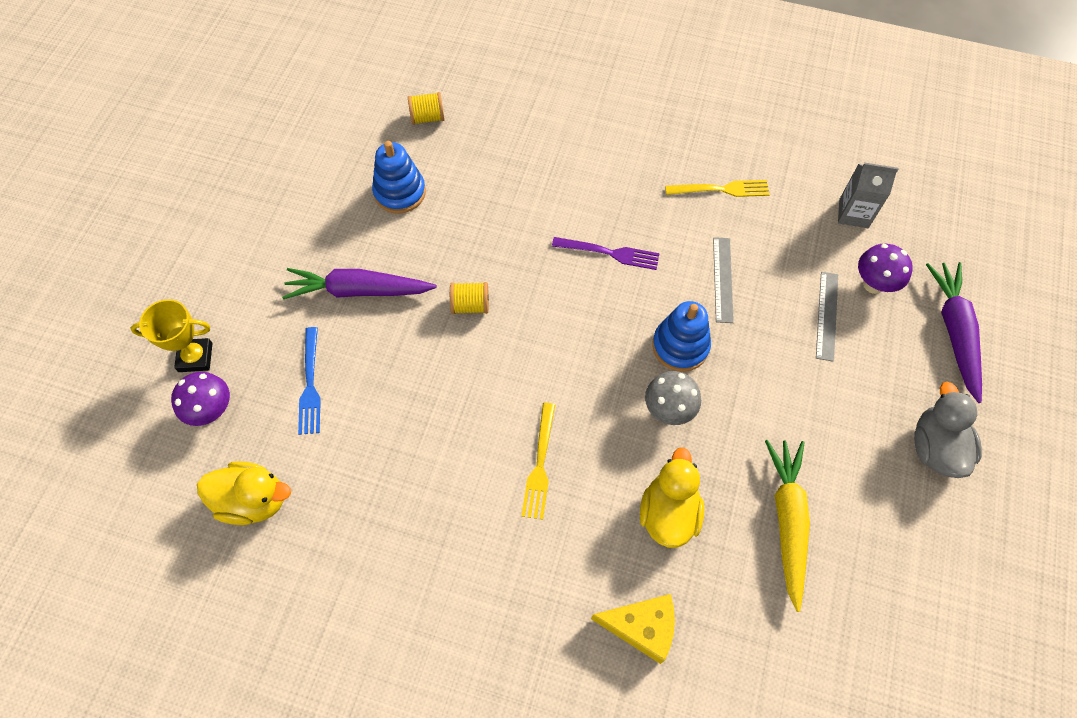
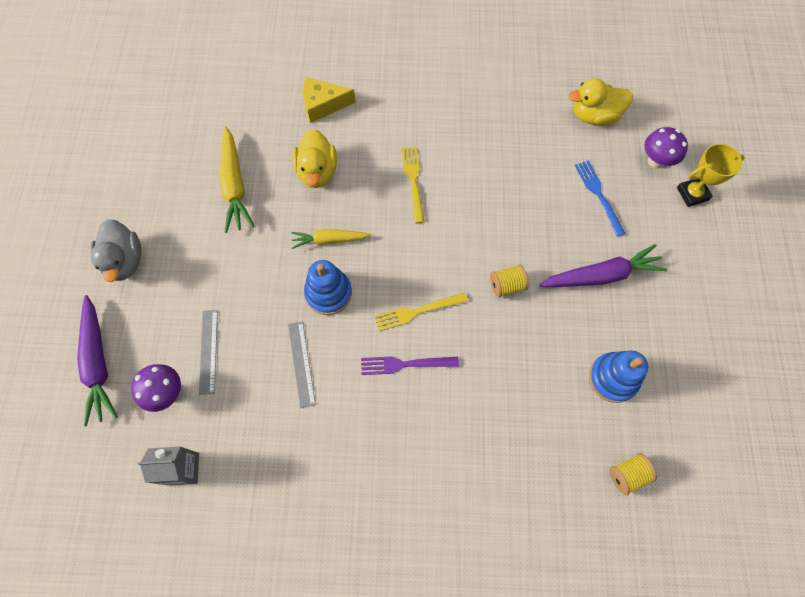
camera: 165 degrees right, 5 degrees up
(668, 410) = (329, 240): grey mushroom -> yellow carrot
(721, 189) = (314, 463): yellow fork -> yellow fork (417, 311)

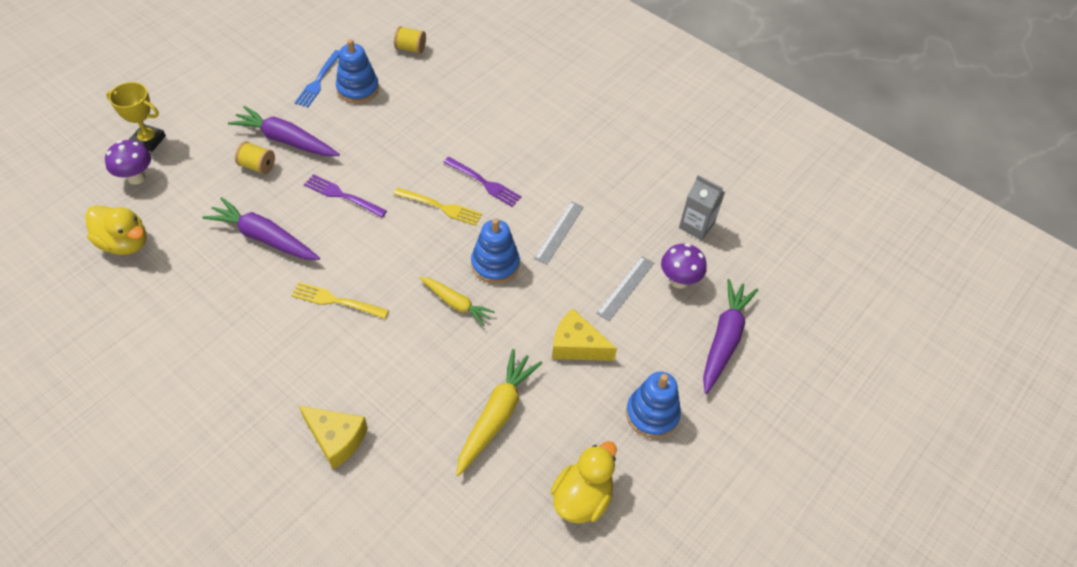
camera: 145 degrees left, 15 degrees down
(124, 261) = (652, 414): grey duck -> blue stacking toy
(214, 273) = (577, 345): none -> yellow cheese
(317, 171) = (409, 372): yellow duck -> yellow duck (582, 498)
(413, 181) = (336, 301): yellow fork -> yellow fork turned 75 degrees clockwise
(501, 261) = (342, 196): none -> purple fork
(506, 285) = (358, 179): yellow spool -> yellow spool (257, 166)
(514, 186) = (264, 238): none -> purple carrot
(598, 195) = (212, 186): blue fork -> blue fork (318, 81)

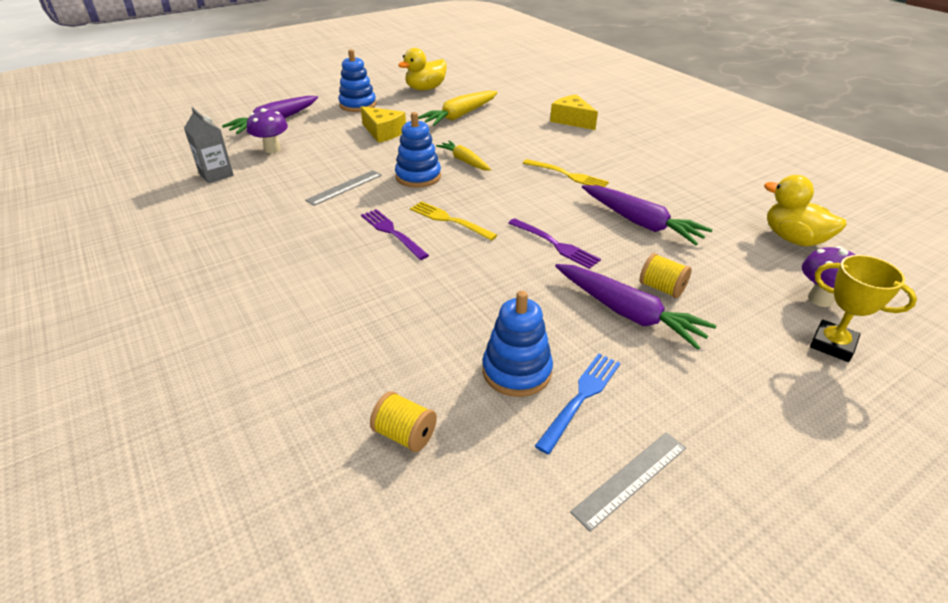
camera: 160 degrees left, 15 degrees down
(625, 288) = (319, 151): grey ruler -> grey ruler (630, 479)

